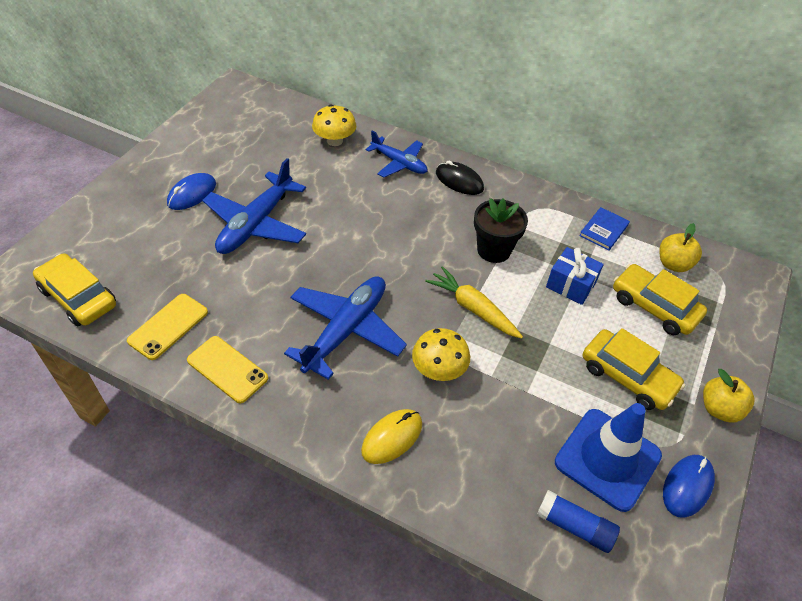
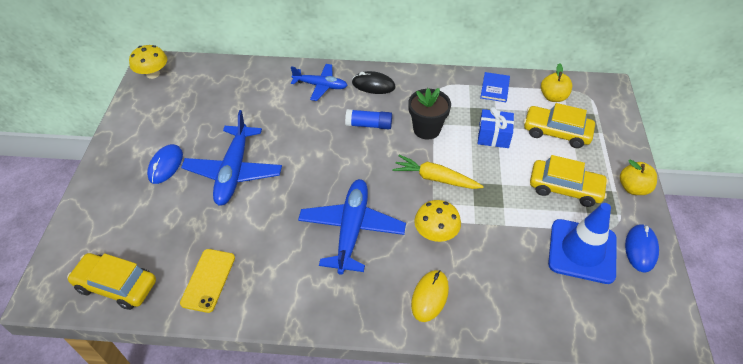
camera: 20 degrees left, 0 degrees up
(227, 369) = (276, 295): yellow phone -> none
(334, 141) = (260, 84): yellow mushroom -> yellow mushroom (153, 74)
(574, 526) = (586, 307): blue glue stick -> blue glue stick (369, 125)

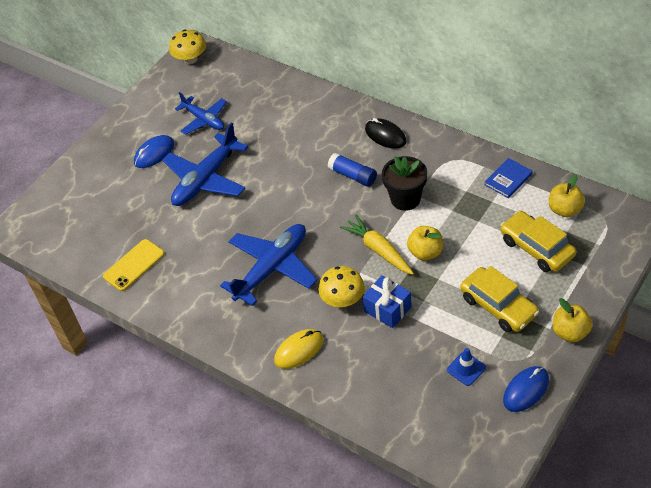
camera: 35 degrees right, 0 degrees up
(116, 285) = (66, 242): yellow car -> none
(320, 86) = (334, 120): blue plane -> blue plane (204, 120)
(475, 166) = (425, 252): none -> yellow apple
(493, 136) = (467, 229): blue gift -> blue gift (387, 309)
(582, 251) = (466, 369): blue traffic cone -> blue traffic cone, size x0.45

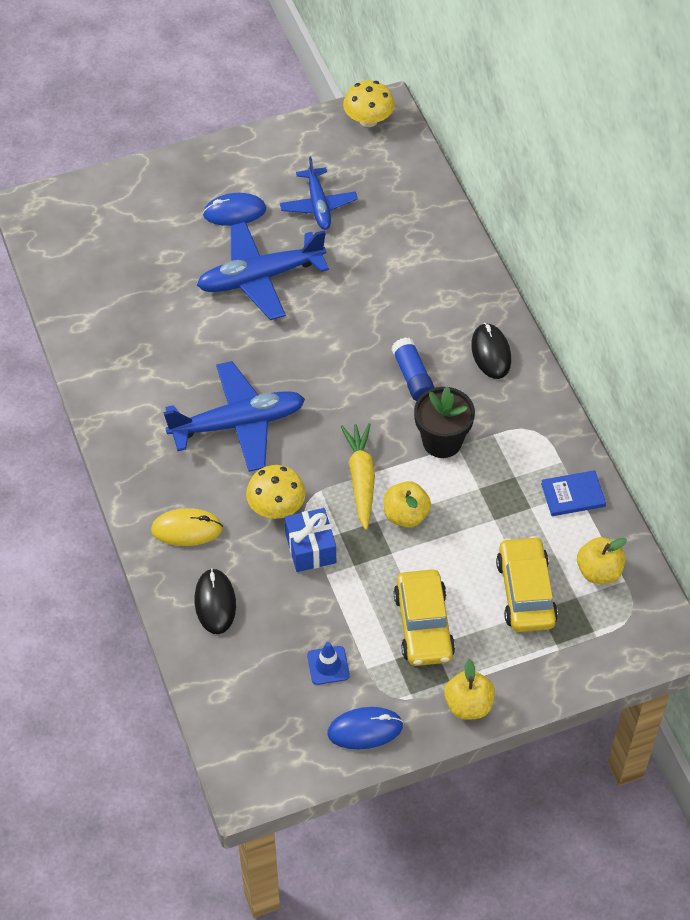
camera: 30 degrees right, 5 degrees up
(134, 265) = (110, 327): yellow phone -> none
(360, 381) = (215, 603): none -> black mouse

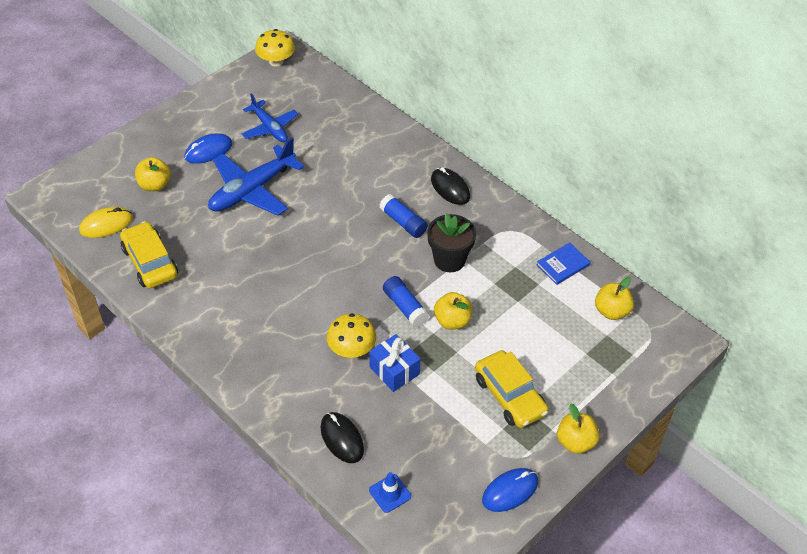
camera: 25 degrees left, 5 degrees down
(155, 235) = (155, 185): none -> yellow apple
(187, 529) = (290, 391): yellow mouse -> yellow mouse (106, 224)
(238, 424) = (290, 299): blue plane -> none
(328, 665) = (455, 453): blue traffic cone -> blue traffic cone (390, 493)
(361, 479) = (405, 307): yellow carrot -> blue glue stick
(525, 592) = (569, 344): yellow car -> yellow car (150, 262)

